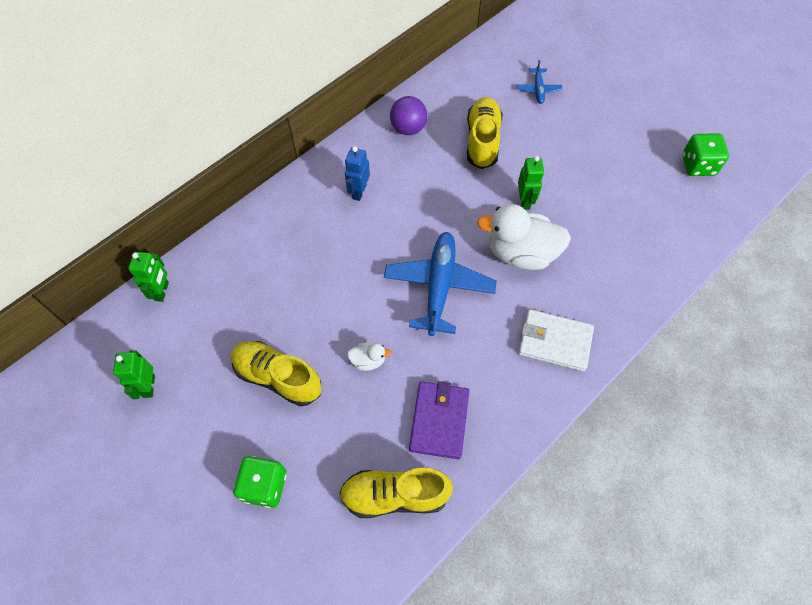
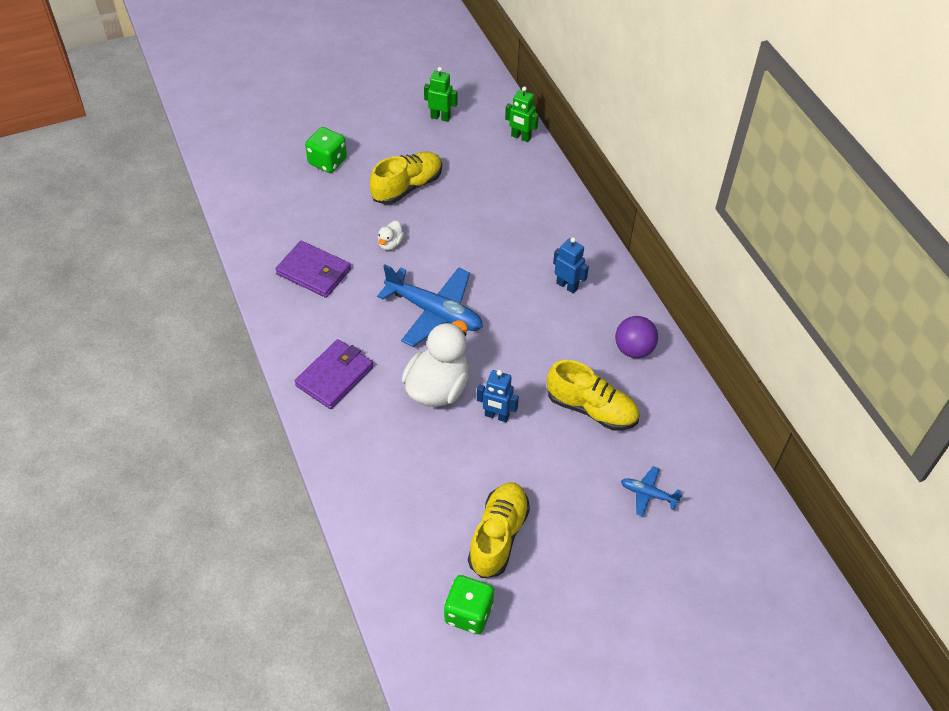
camera: 110 degrees right, 10 degrees down
(395, 495) = (275, 228): yellow shoe -> yellow shoe (498, 536)
(525, 201) = (496, 416): green robot -> blue robot
(554, 341) = (335, 376): white wallet -> purple wallet

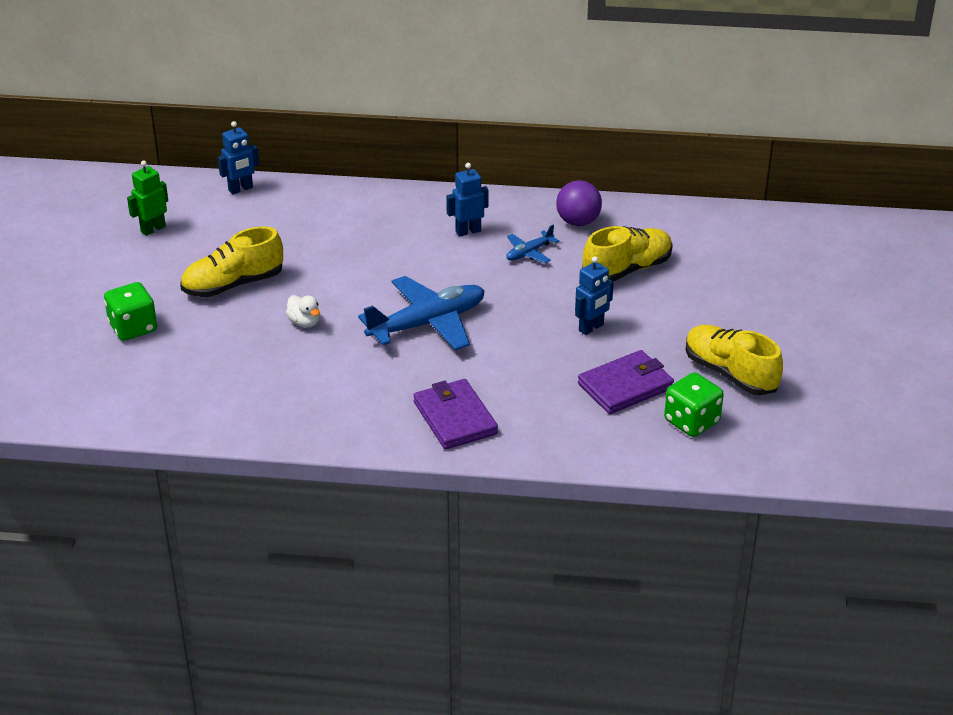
camera: 60 degrees left, 15 degrees down
(314, 272) = (293, 389): purple wallet -> purple wallet (625, 386)
(407, 187) = (233, 285): yellow shoe -> yellow shoe turned 105 degrees counterclockwise
(438, 388) = (527, 353): white duck -> none
(468, 613) = (802, 420): green dice -> green dice (691, 421)
(520, 137) = (241, 189): green robot -> blue robot
(648, 494) = (743, 273): blue plane -> blue plane (529, 253)

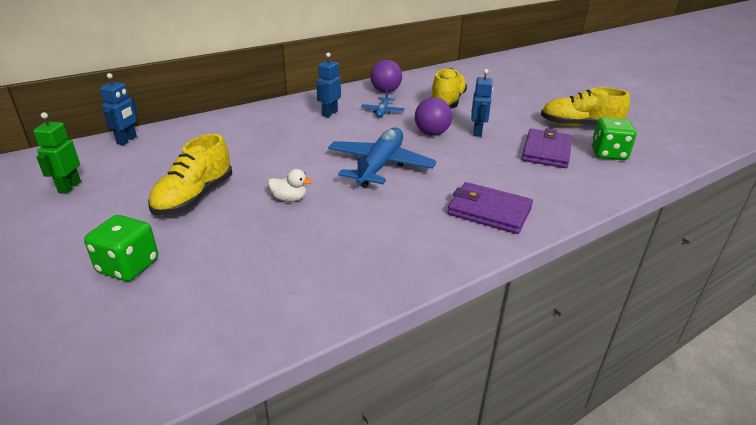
camera: 40 degrees left, 5 degrees down
(538, 307) = (431, 133): none -> purple ball

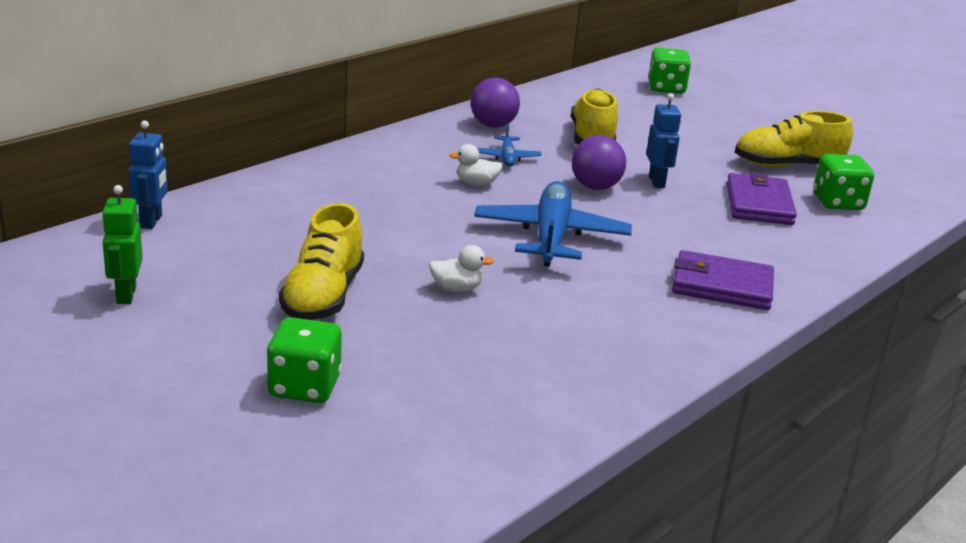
camera: 15 degrees left, 5 degrees down
(329, 113) = (431, 164): blue robot -> none
(351, 127) = (476, 183): none -> white duck
(515, 73) = (666, 88): none -> green dice

